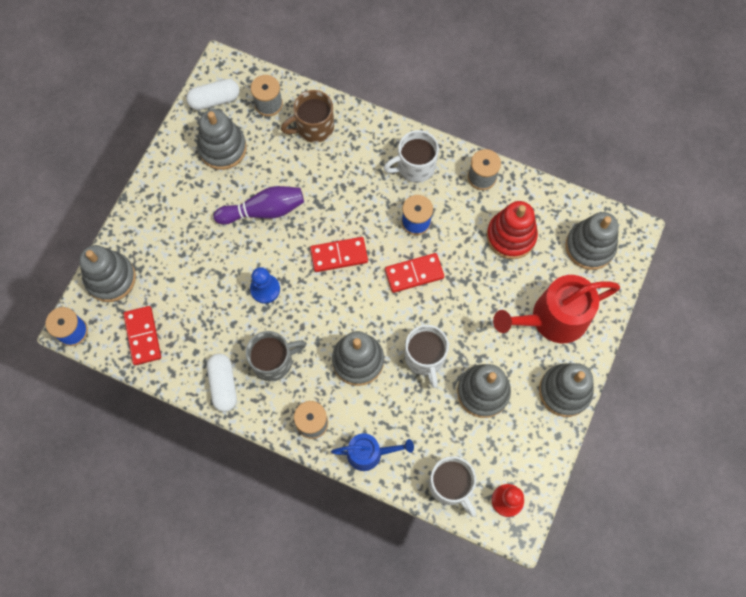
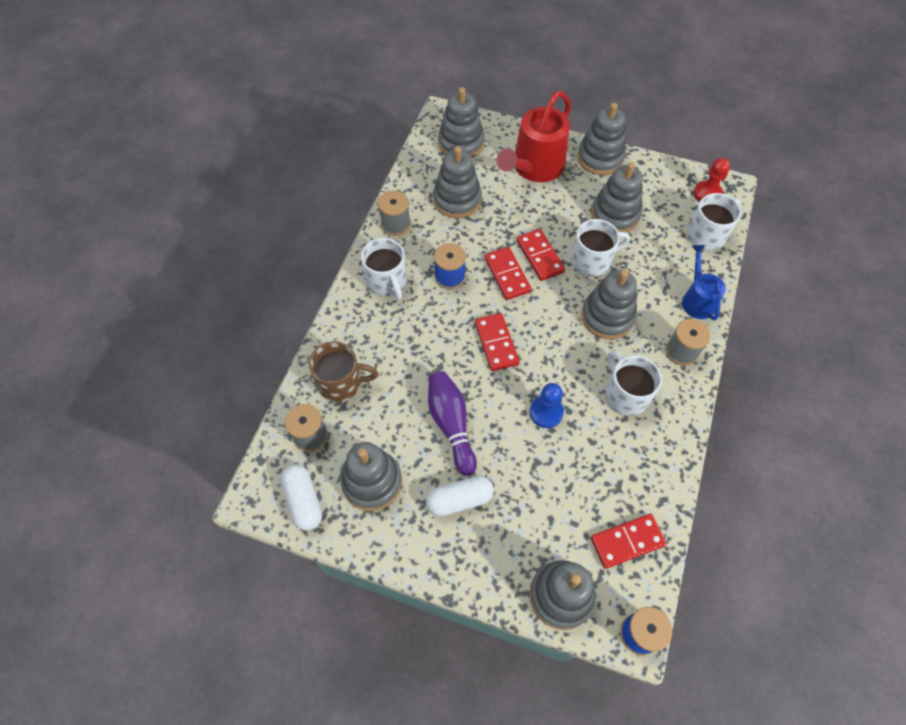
camera: 95 degrees left, 10 degrees down
(223, 385) = (663, 442): white capsule -> white capsule (459, 500)
(273, 361) = (625, 394): grey mug -> white mug
(313, 127) = (341, 383): brown mug -> brown mug turned 60 degrees counterclockwise
(434, 307) = (540, 256): none -> red domino
(511, 236) = (457, 199): red stacking toy -> grey stacking toy
(552, 318) = (534, 167): red watering can -> red watering can turned 60 degrees clockwise

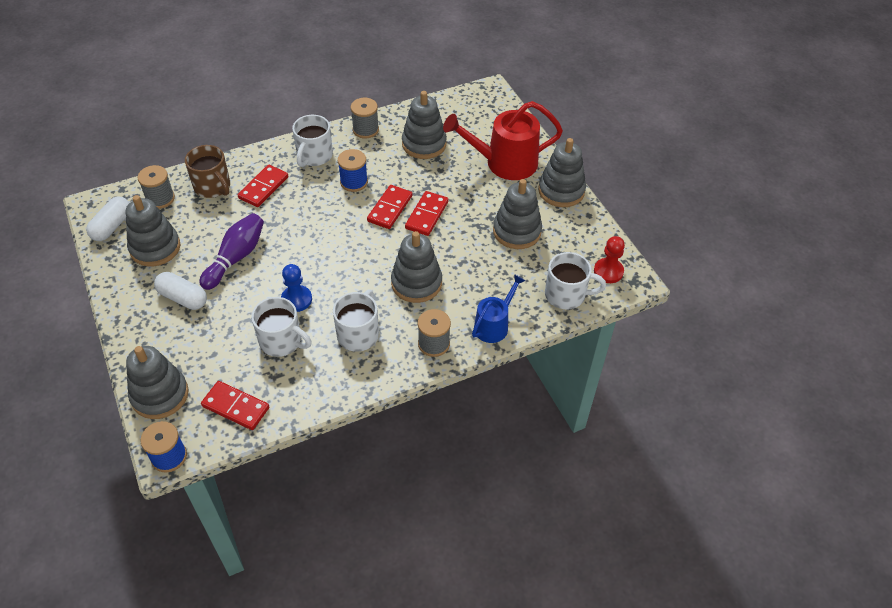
camera: 45 degrees right, 10 degrees down
(461, 143) = (476, 114): grey stacking toy -> none
(496, 343) = (325, 239): red domino -> red domino (263, 188)
(592, 261) = (457, 245): white mug -> white mug (282, 341)

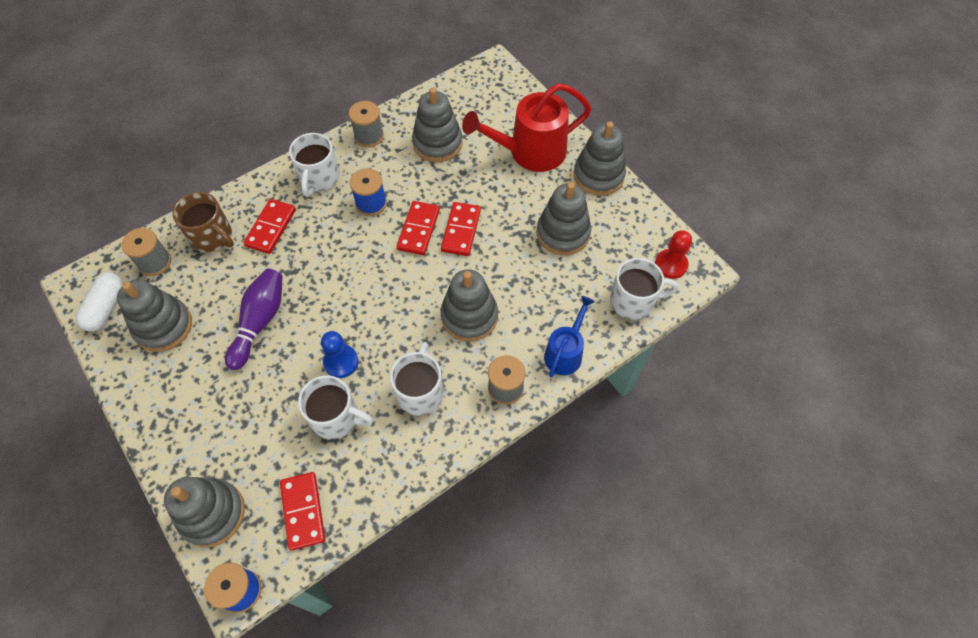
camera: 10 degrees left, 10 degrees up
(183, 298) = (210, 384): white capsule -> none
(236, 407) = (303, 511): red domino -> red domino turned 60 degrees clockwise

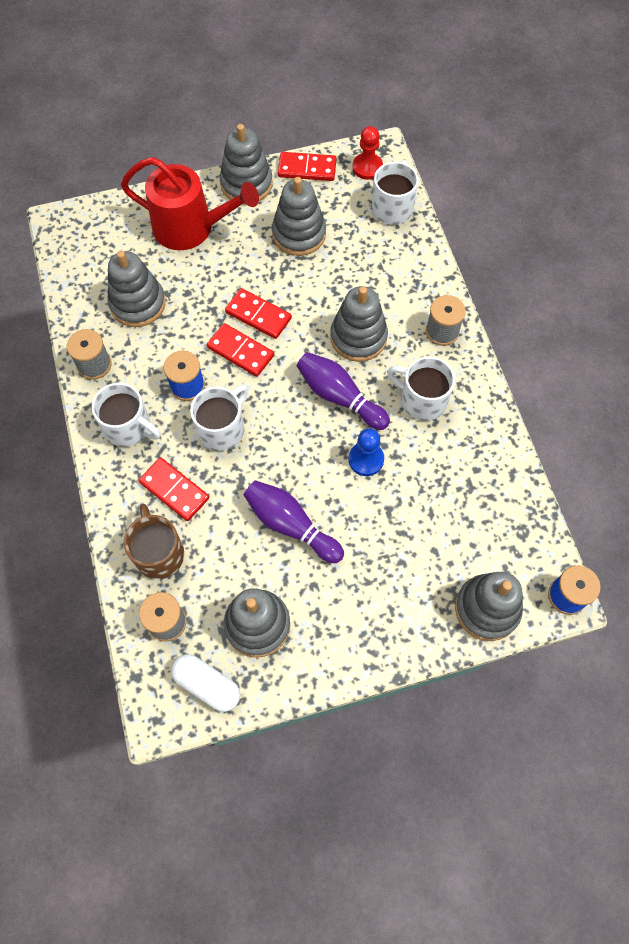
camera: 70 degrees left, 5 degrees up
(212, 237) = (159, 553): brown mug -> brown mug turned 75 degrees counterclockwise
(303, 511) = (508, 527): red domino -> red domino (307, 168)
(336, 417) = (424, 477): white mug -> white mug (222, 429)
(399, 320) = (339, 397): none -> purple bowling pin
(530, 152) = (190, 228): red watering can -> red watering can turned 75 degrees counterclockwise
(565, 353) = (424, 275): blue watering can -> none

